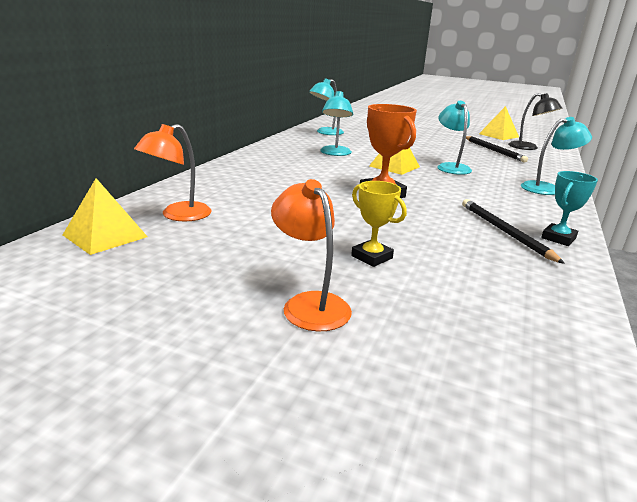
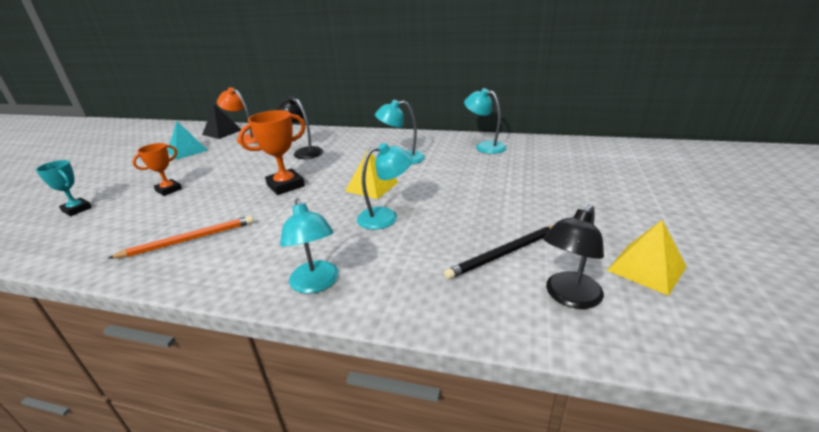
camera: 85 degrees right, 5 degrees up
(105, 236) = (222, 132): yellow pyramid -> black pyramid
(188, 260) = (187, 150): none -> turquoise pyramid
(282, 184) = (304, 152): none -> black lamp
(309, 304) = (126, 180): orange lamp -> none
(372, 257) = (169, 190): yellow trophy -> orange trophy
(504, 231) = (189, 240): black pencil -> orange pencil
(558, 238) = (164, 268): turquoise trophy -> turquoise trophy (77, 209)

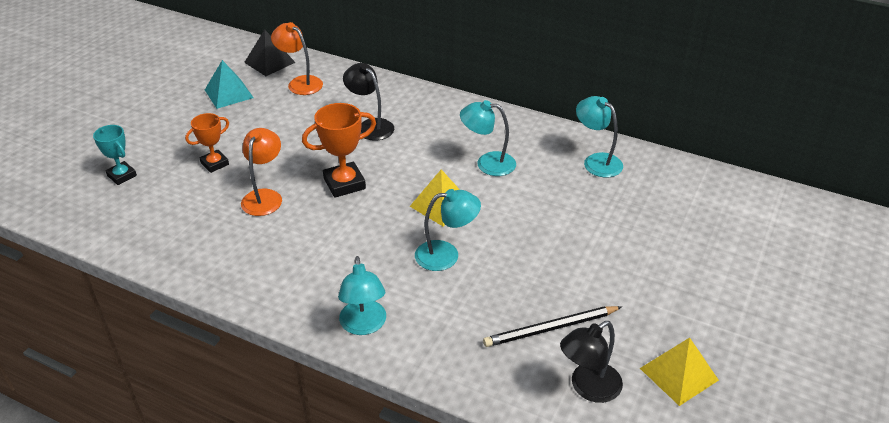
camera: 10 degrees right, 10 degrees up
(189, 240) = (244, 245): orange pencil -> none
(213, 204) = (264, 196): none -> orange lamp

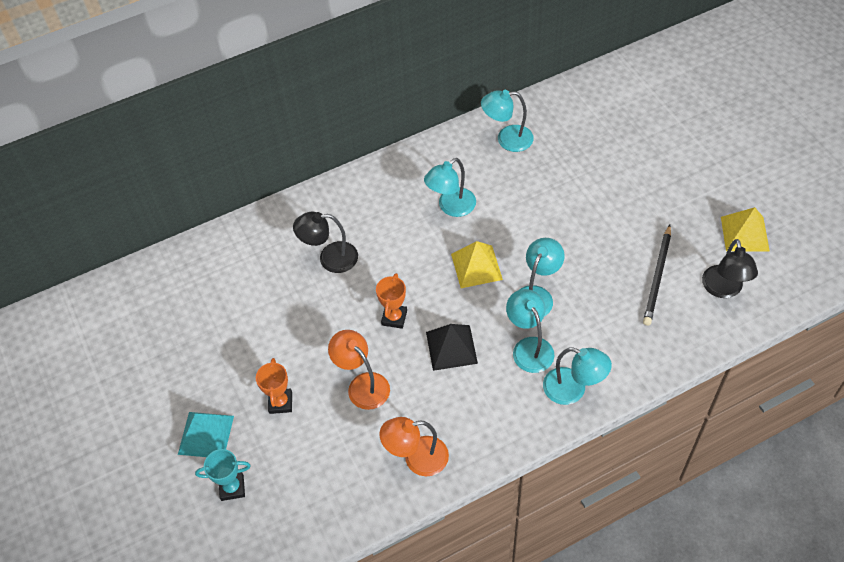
camera: 50 degrees left, 15 degrees up
(229, 93) = (175, 343): turquoise pyramid -> turquoise pyramid (206, 434)
(269, 62) = (152, 285): black pyramid -> black pyramid (451, 347)
(300, 83) = (212, 277): orange lamp -> orange lamp (417, 458)
(344, 184) = (394, 318): orange trophy -> orange trophy, size x0.65
(385, 275) = (529, 347): none -> turquoise lamp

